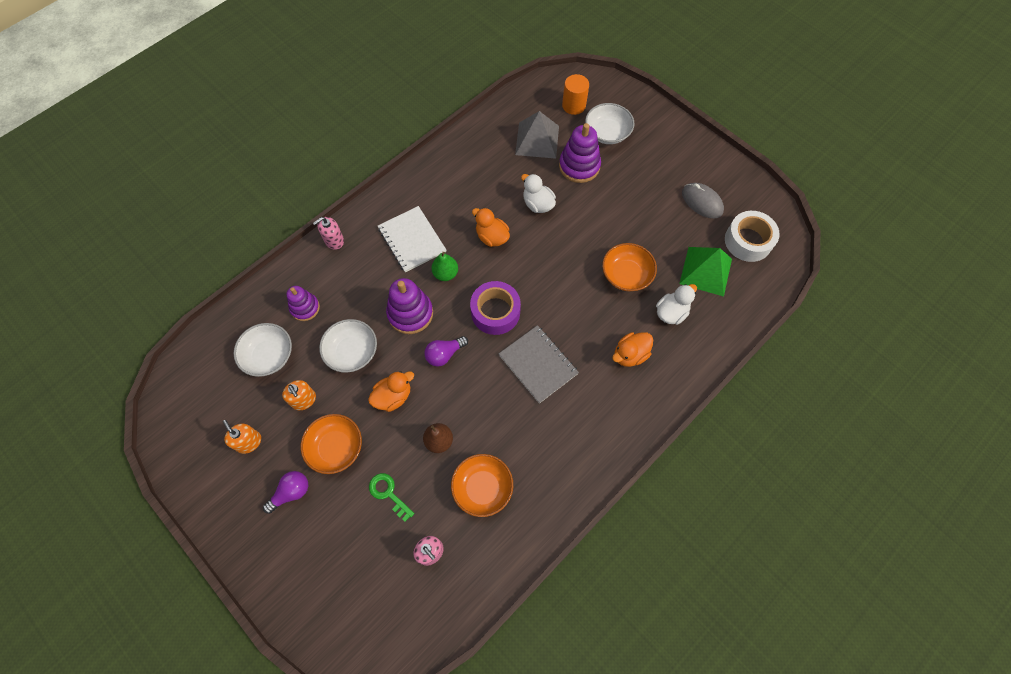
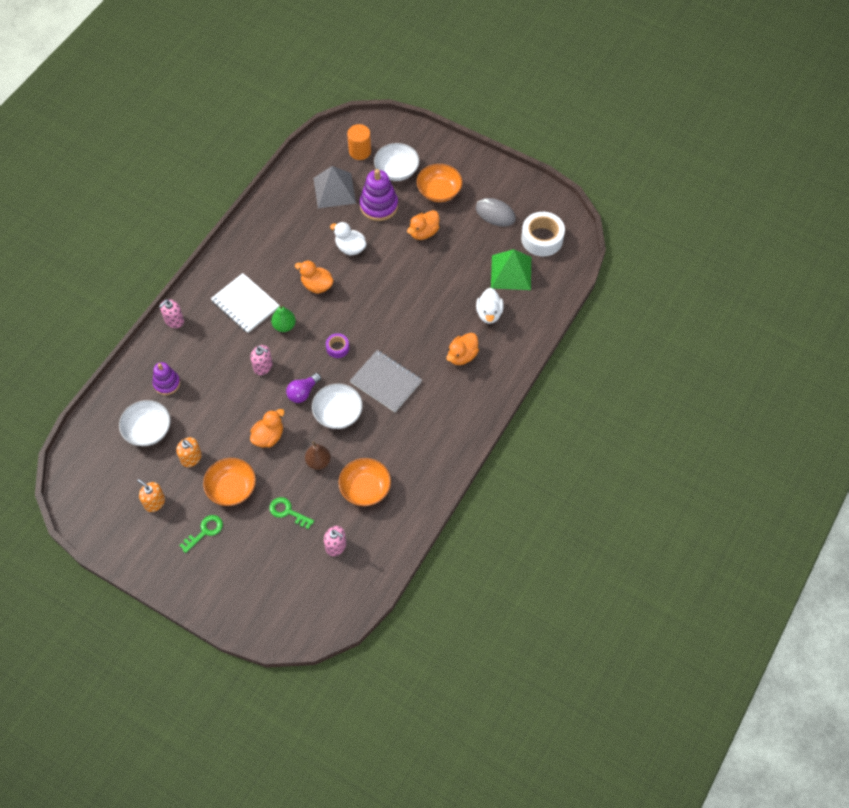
camera: 15 degrees left, 5 degrees down
(291, 492) = (205, 531): purple light bulb -> green key
(352, 352) = (221, 409): white bowl -> white bowl (338, 413)
(410, 313) = (263, 366): purple stacking toy -> pink soap dispenser
(495, 312) = (337, 348): purple tape -> purple tape, size x0.52
(620, 205) = (423, 232): none -> orange duck
(626, 275) = (443, 291): orange bowl -> orange bowl (439, 191)
(671, 312) = (489, 313): white duck -> white duck turned 150 degrees clockwise

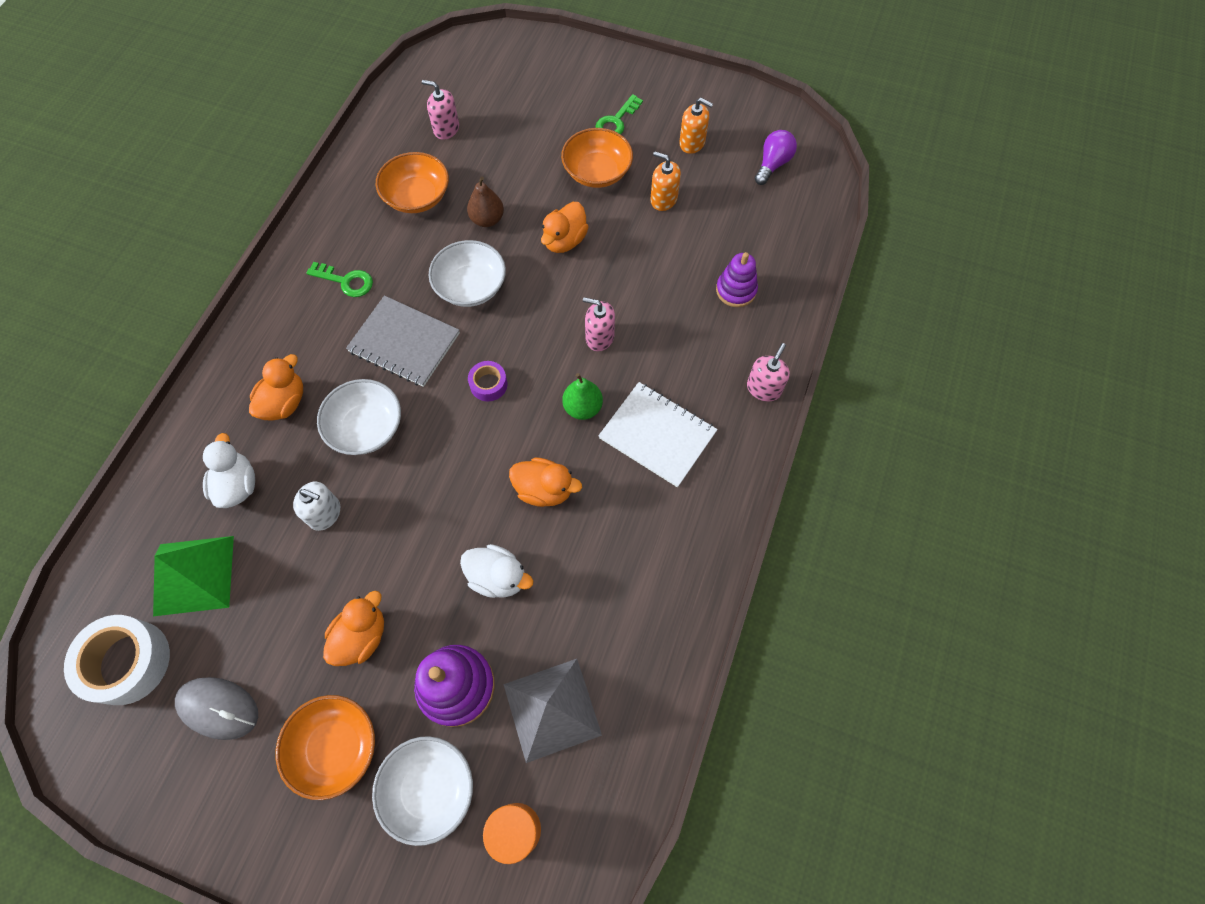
camera: 170 degrees right, 5 degrees up
(148, 430) = (736, 224): white bowl -> white bowl (366, 427)
(288, 512) = (516, 156): green key -> green key (346, 281)
(303, 392) = (529, 308): purple light bulb -> purple light bulb (772, 164)
(440, 292) = (325, 513): none -> white soap dispenser

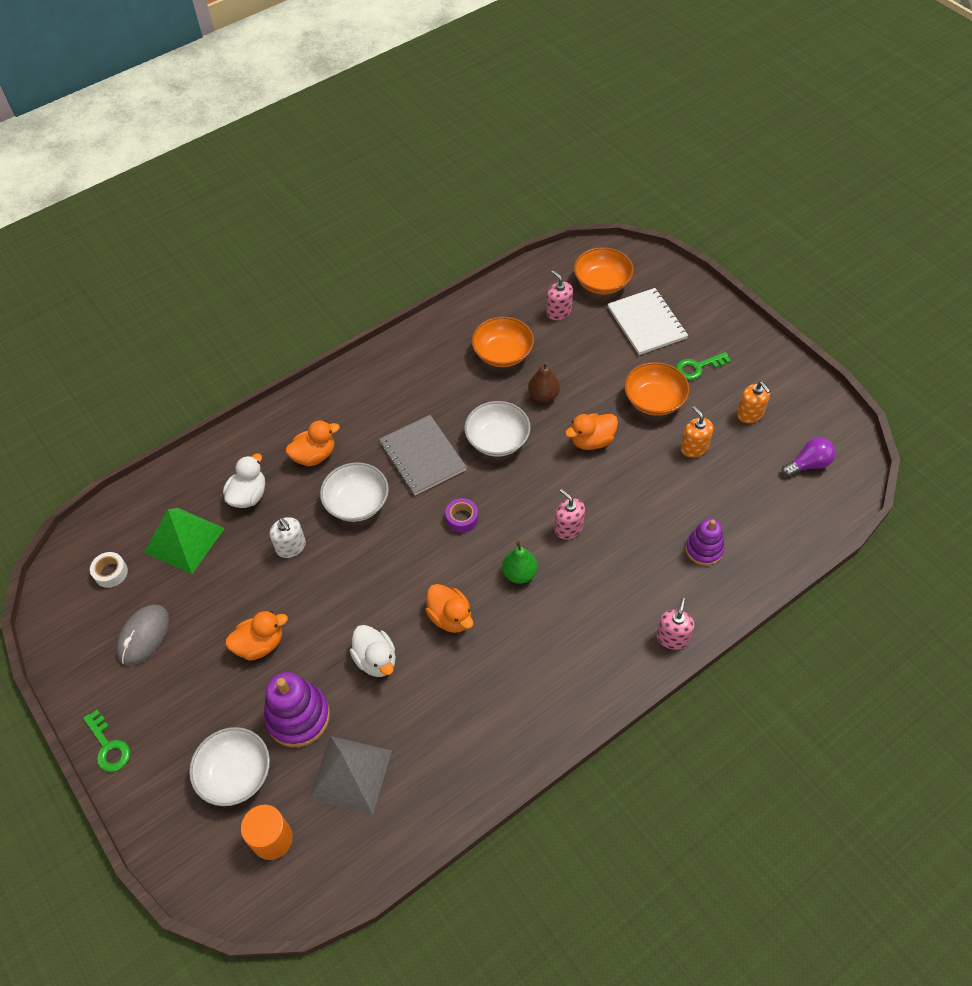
camera: 35 degrees right, 10 degrees down
(127, 662) = (111, 573): white tape -> white tape, size x0.52
(218, 708) = (144, 636): grey mouse -> grey mouse turned 60 degrees clockwise
(335, 747) = (196, 707): orange bowl -> orange bowl (602, 282)
(346, 281) = (411, 391): green key -> green key (108, 746)
(657, 435) = (562, 626): white notebook -> white notebook (646, 323)
(763, 388) = (672, 637): pink soap dispenser -> pink soap dispenser turned 45 degrees counterclockwise

